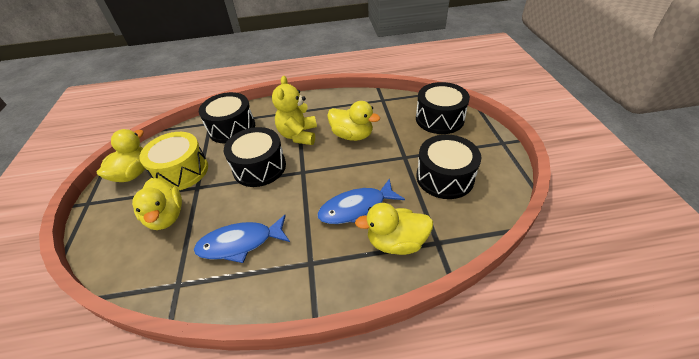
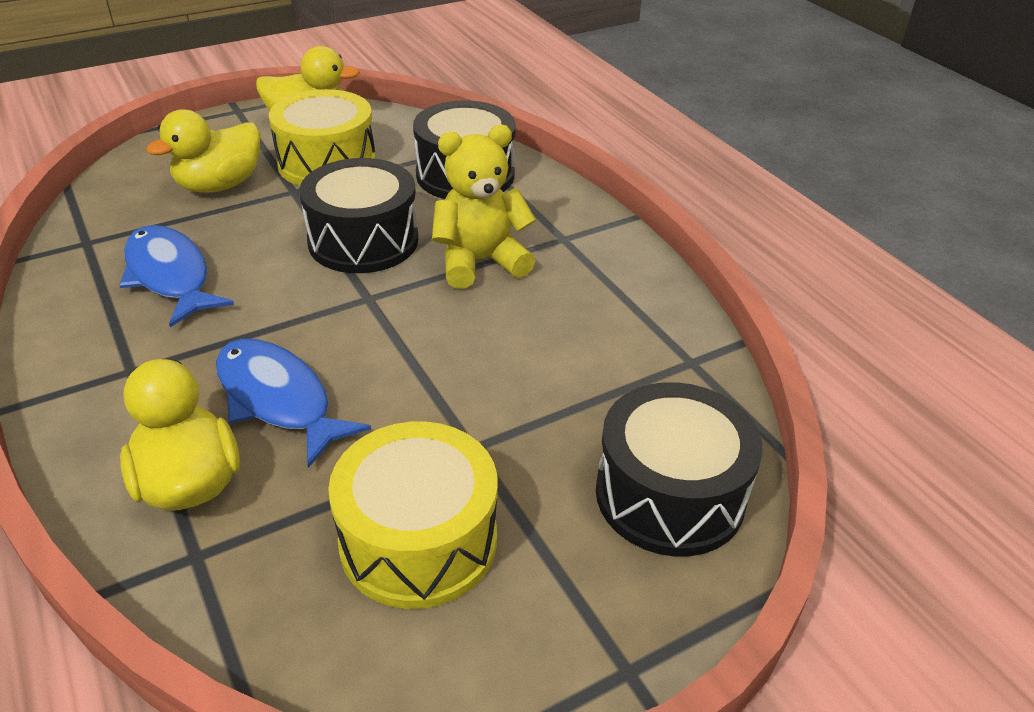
camera: 65 degrees right, 5 degrees down
(352, 135) = (515, 340): yellow duck -> none
(444, 177) = (418, 540): black drum -> yellow drum

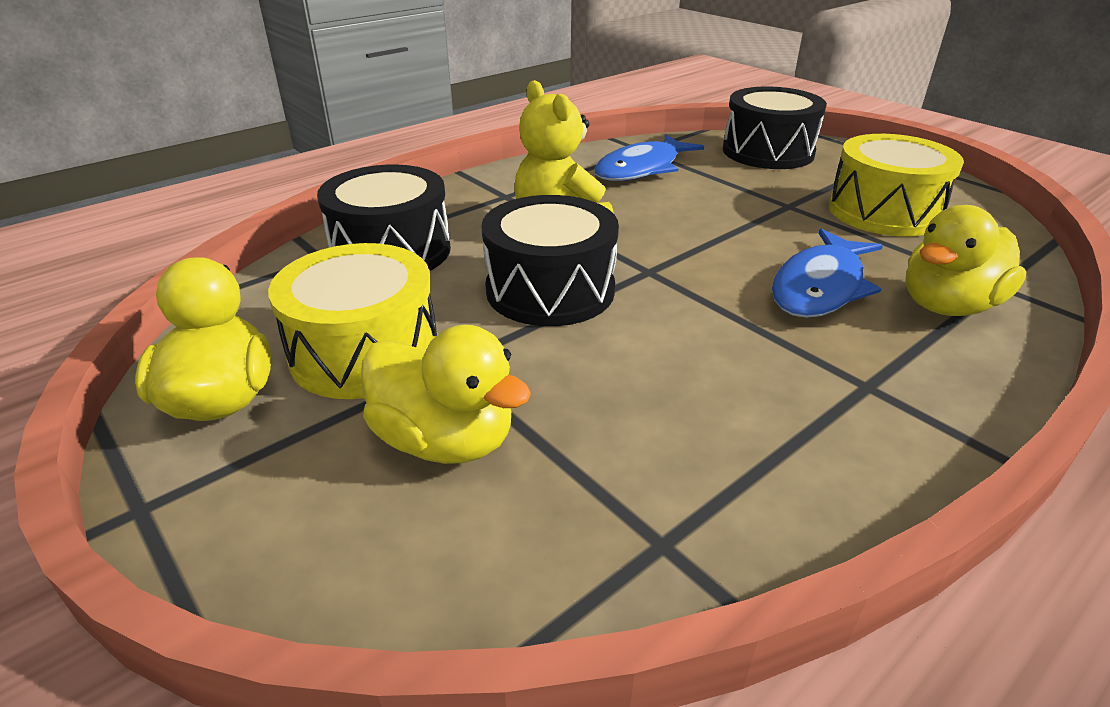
camera: 100 degrees left, 5 degrees down
(170, 276) = (693, 413): blue fish -> blue fish (642, 169)

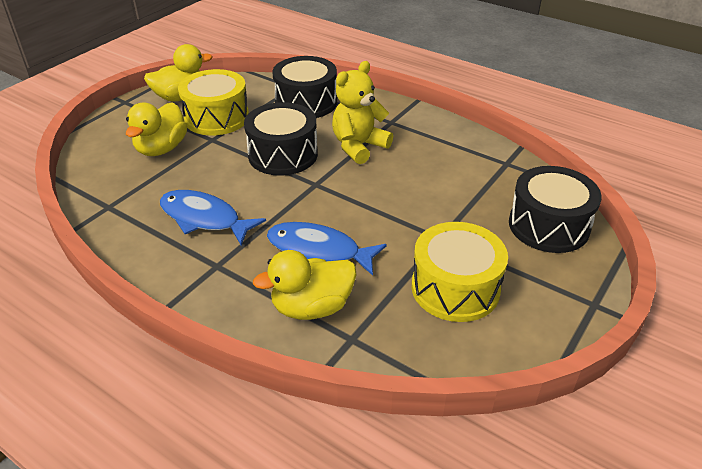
camera: 75 degrees right, 5 degrees up
(642, 169) = (467, 166): blue fish -> blue fish (204, 218)
(947, 306) = (312, 307): yellow duck -> yellow duck turned 60 degrees counterclockwise

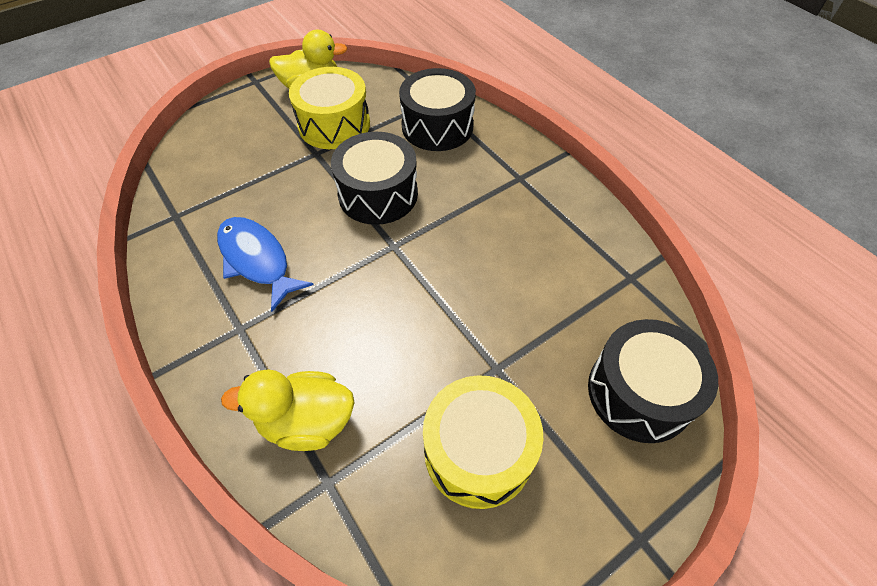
camera: 20 degrees right, 15 degrees up
(161, 149) = (260, 153): yellow duck -> none
(318, 250) = (352, 342): blue fish -> none
(359, 146) = (466, 205): yellow teddy bear -> none

